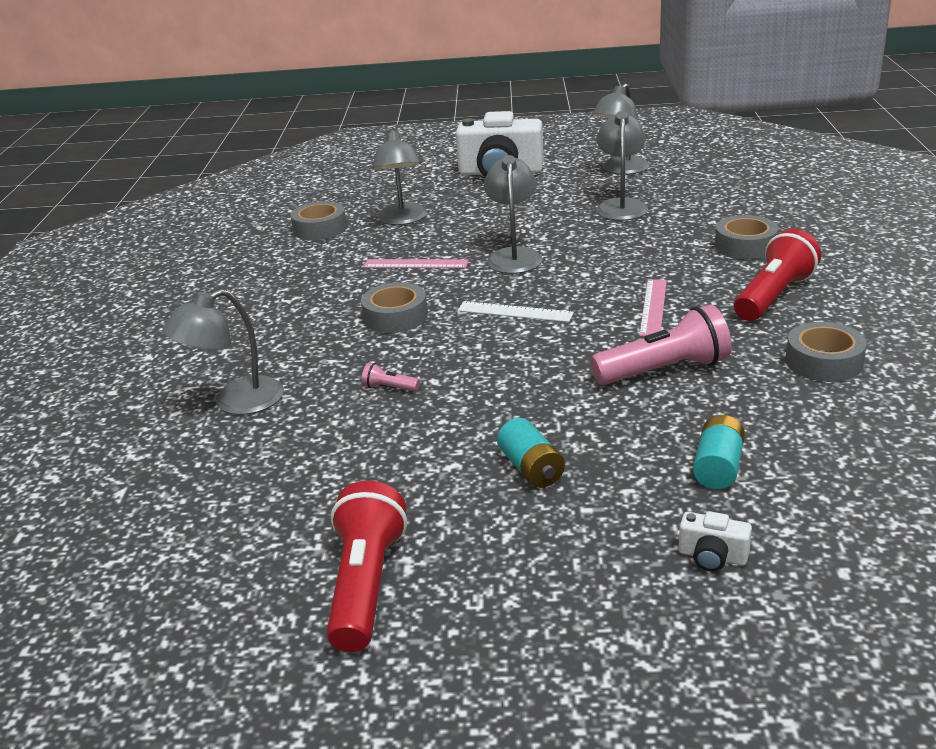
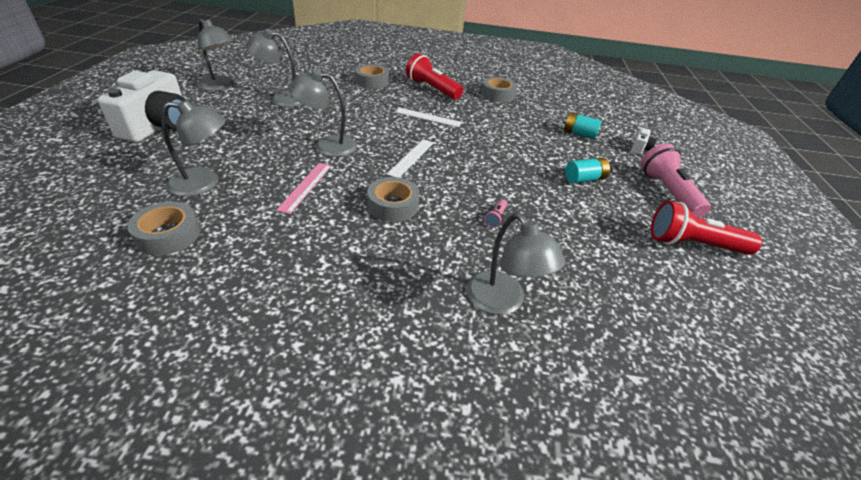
camera: 90 degrees left, 10 degrees up
(653, 307) = (428, 117): pink ruler -> white ruler
(664, 370) = (496, 128): pink flashlight -> pink flashlight (668, 192)

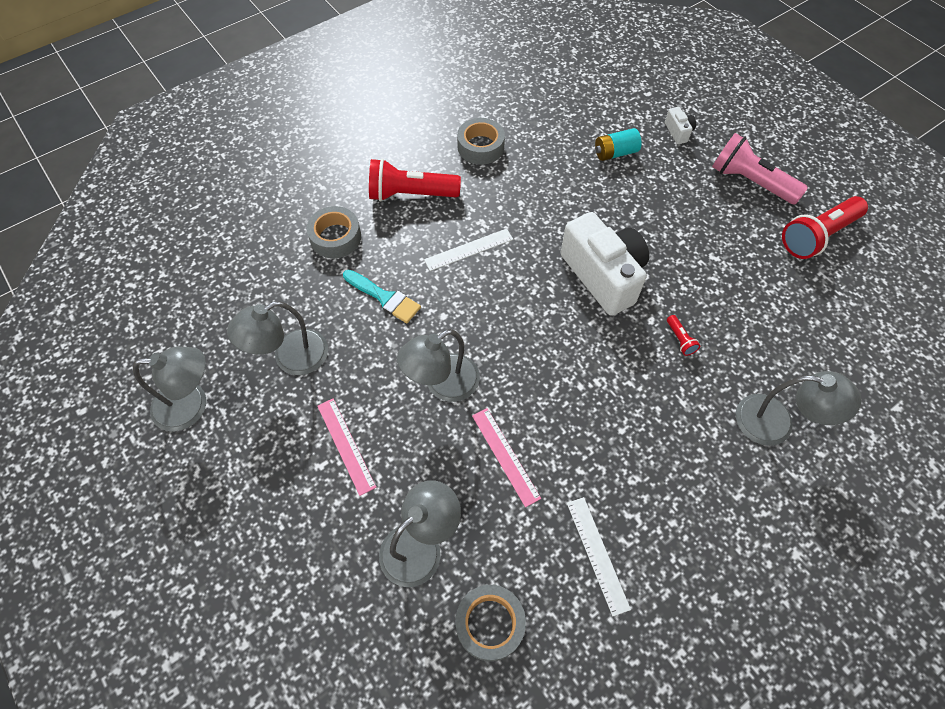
camera: 40 degrees left, 20 degrees up
(158, 126) = (242, 529): white camera -> white camera (603, 275)
(247, 133) = (346, 445): none -> pink ruler
(357, 107) = (384, 298): none -> turquoise brush
(393, 205) = (597, 404): grey tape -> none
(411, 158) = (532, 327): white ruler -> white ruler (597, 554)
(495, 218) = (680, 339): pink flashlight -> red flashlight
(584, 179) = (684, 222): turquoise battery -> none

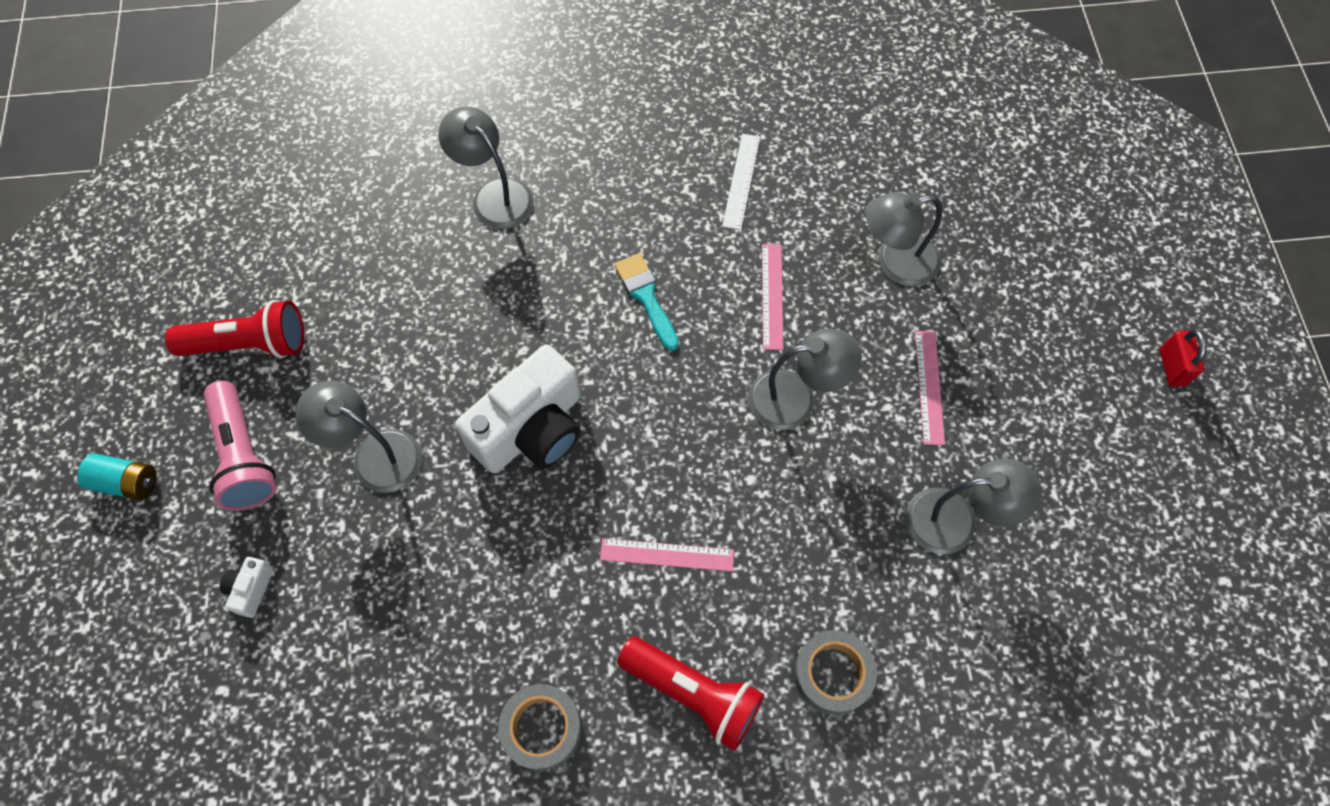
camera: 150 degrees left, 5 degrees up
(141, 572) = (1171, 367): none -> red padlock
(192, 405) = (1089, 519): grey lamp -> grey lamp (375, 454)
(384, 298) = (809, 541): turquoise brush -> turquoise brush (646, 297)
(469, 249) = (667, 554): white ruler -> pink ruler
(490, 624) = (864, 179): grey tape -> none
(603, 275) = (531, 429): white camera -> white camera turned 135 degrees counterclockwise
(615, 153) = (366, 603): turquoise battery -> turquoise battery (126, 482)
(680, 339) = (511, 314): red flashlight -> none

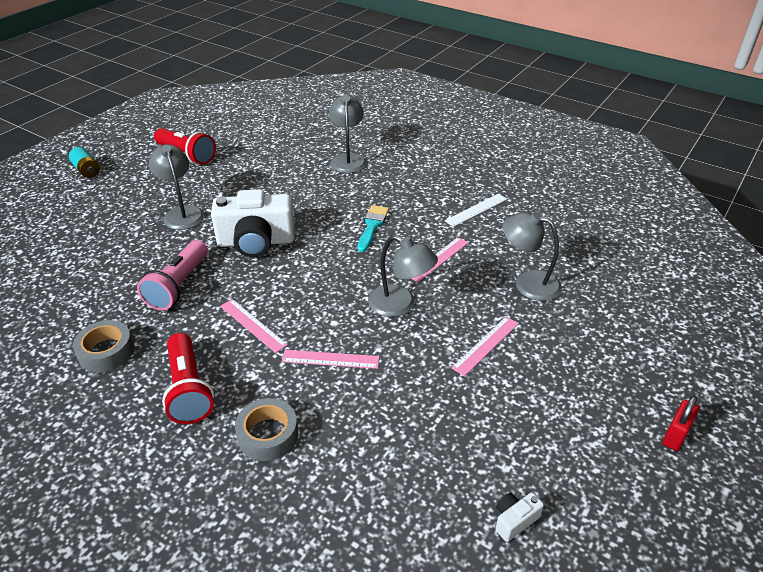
camera: 40 degrees right, 25 degrees down
(244, 456) = (135, 186): pink flashlight -> pink flashlight (178, 285)
(251, 589) = (76, 227): white camera -> white camera (514, 520)
(797, 531) = (330, 359): none -> pink ruler
(955, 520) = (429, 415): grey lamp -> none

